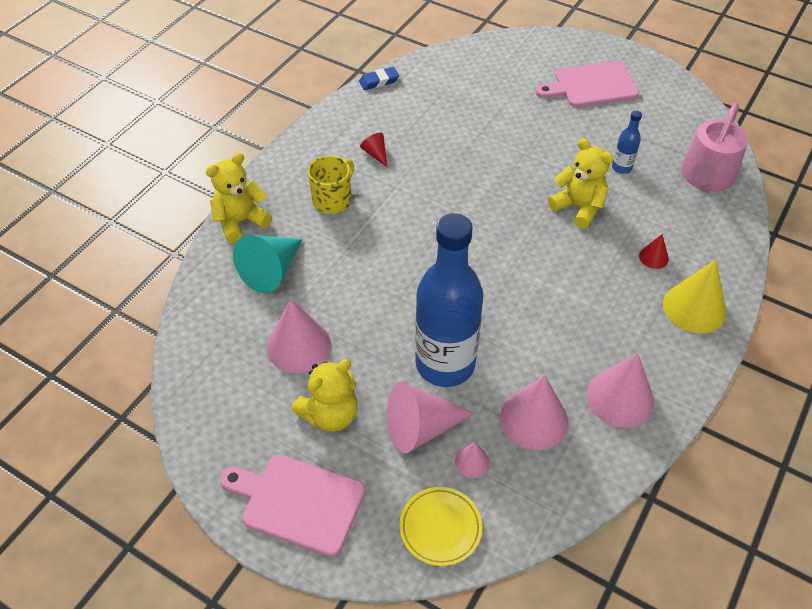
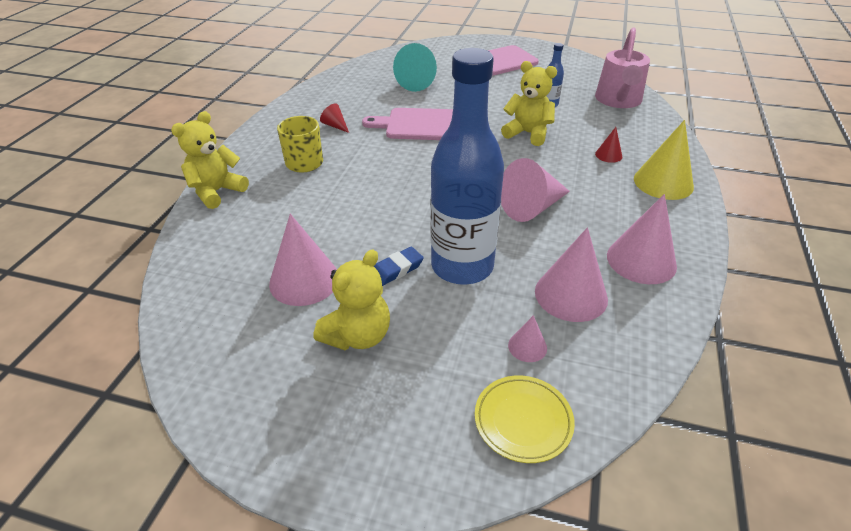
camera: 15 degrees left, 10 degrees down
(271, 271) = (258, 224): turquoise cone -> turquoise cone (419, 82)
(298, 502) = (347, 434): pink cutting board -> pink cutting board (419, 125)
(379, 81) = (322, 81): blue eraser -> blue eraser (396, 269)
(421, 428) = (461, 327): pink cone -> pink cone (532, 207)

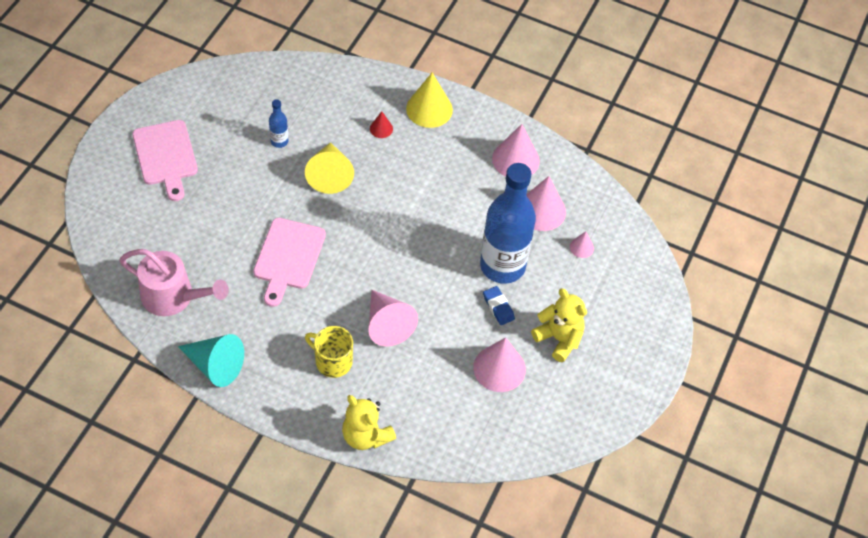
camera: 85 degrees left, 15 degrees up
(335, 126) = (268, 331): red cone -> none
(419, 82) = (191, 241): turquoise cone -> turquoise cone (215, 365)
(523, 421) = (633, 264): yellow plate -> none
(528, 133) = (330, 174): yellow teddy bear -> yellow cone
(532, 207) = (442, 204): pink cone -> pink cone (387, 324)
(618, 100) = (288, 85): pink watering can -> pink watering can (173, 297)

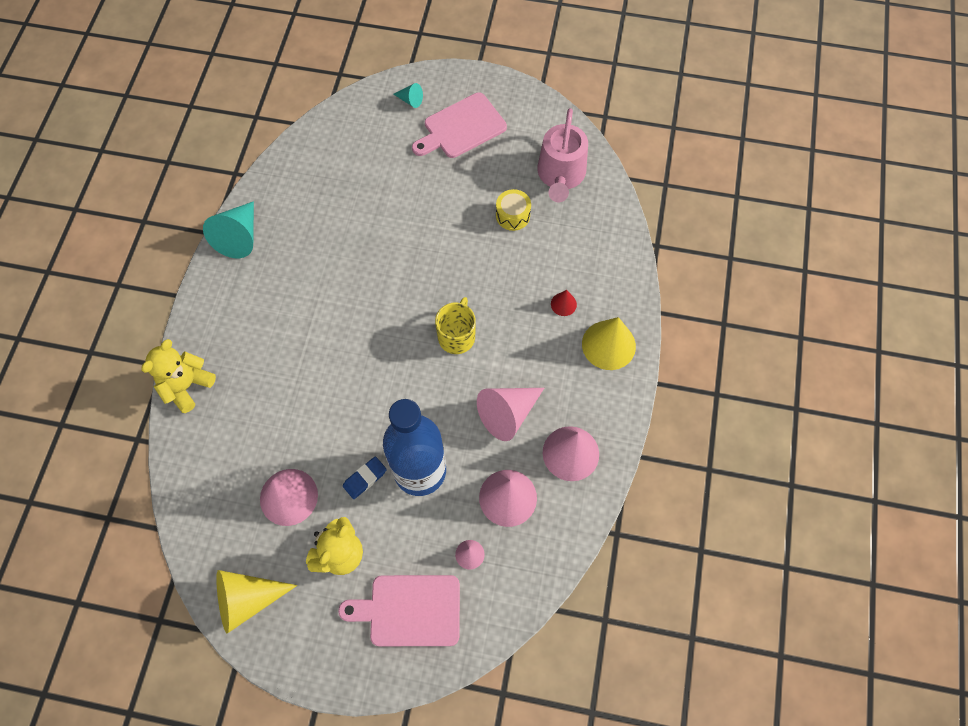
camera: 80 degrees right, 10 degrees up
(114, 189) = (410, 100): none -> turquoise cone
(173, 297) = (305, 182): pink watering can -> pink watering can (560, 175)
(279, 141) = (513, 215): blue bottle -> yellow drum
(288, 257) = (374, 262): pink cutting board -> pink cutting board (409, 610)
(330, 174) = (486, 272): yellow cone -> yellow cone (247, 599)
(332, 361) = (264, 334): yellow mug -> yellow mug (457, 336)
(387, 324) = (318, 373): pink cone -> pink cone (508, 414)

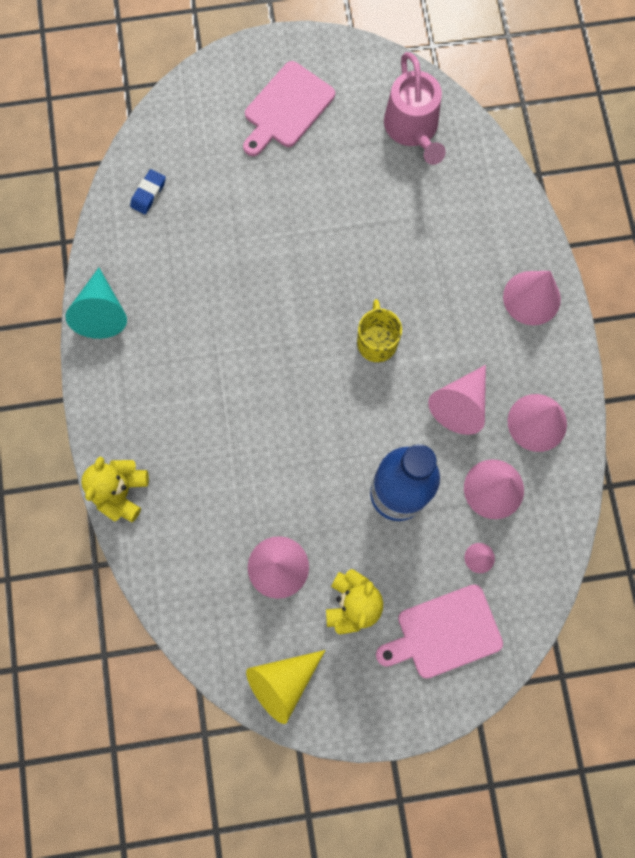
camera: 20 degrees left, 10 degrees up
(365, 478) = (346, 521): blue eraser -> blue eraser (148, 193)
(410, 100) = (218, 94): turquoise cone -> none
(513, 215) = (381, 190): yellow drum -> none
(563, 304) = (470, 270): red cone -> none
(608, 345) = (531, 298): yellow cone -> pink cone

